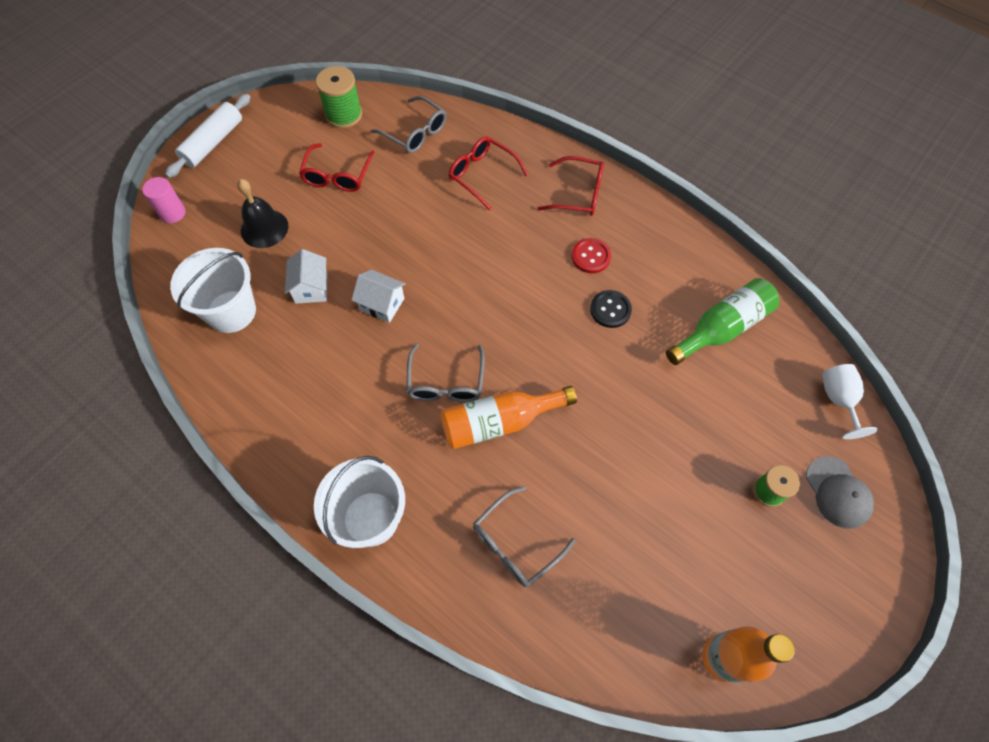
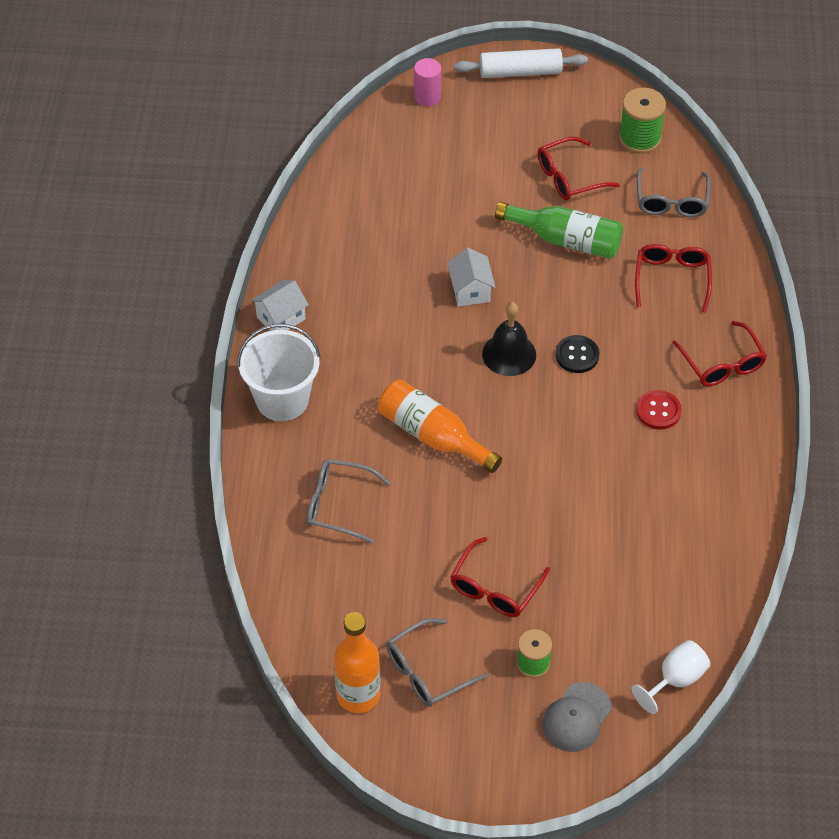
camera: 55 degrees right, 10 degrees down
(231, 311) = (374, 197): white bucket -> none
(264, 228) = (469, 165): black bell -> black bell (509, 354)
(311, 288) = (442, 234): white house -> white house (281, 318)
(446, 382) = (437, 378): grey glasses -> grey glasses (427, 671)
(610, 310) = (614, 456): black button -> black button (577, 355)
(679, 473) = (495, 588): none -> red glasses
(722, 328) = (672, 552): green bottle -> green bottle (566, 240)

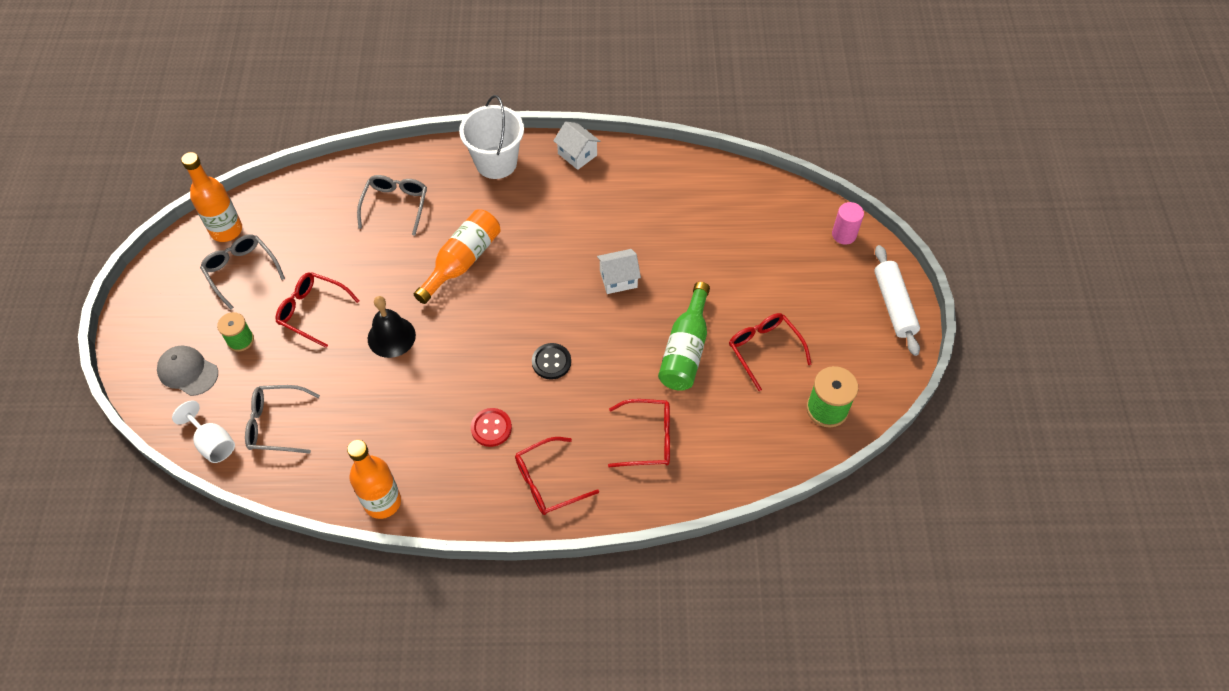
camera: 85 degrees right, 5 degrees up
(509, 354) = (549, 311): black bell -> black bell (391, 337)
(671, 201) = (747, 438): grey glasses -> grey glasses (276, 424)
(747, 509) = (382, 502): none -> orange bottle

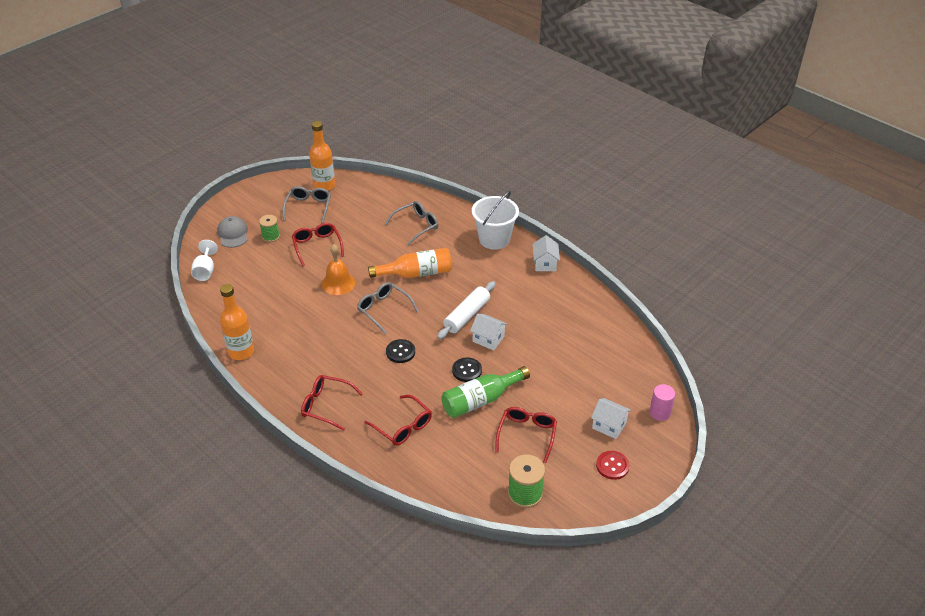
camera: 45 degrees right, 15 degrees down
(276, 424) = (240, 283): grey glasses -> grey glasses (383, 309)
(391, 337) = (338, 283): black bell -> orange bell
(491, 428) = (331, 359): red button -> red button (612, 466)
(637, 329) = (467, 370): none -> black button
(819, 282) = (609, 425): none -> white house
(894, 305) = (643, 473): white rolling pin -> white rolling pin (467, 315)

